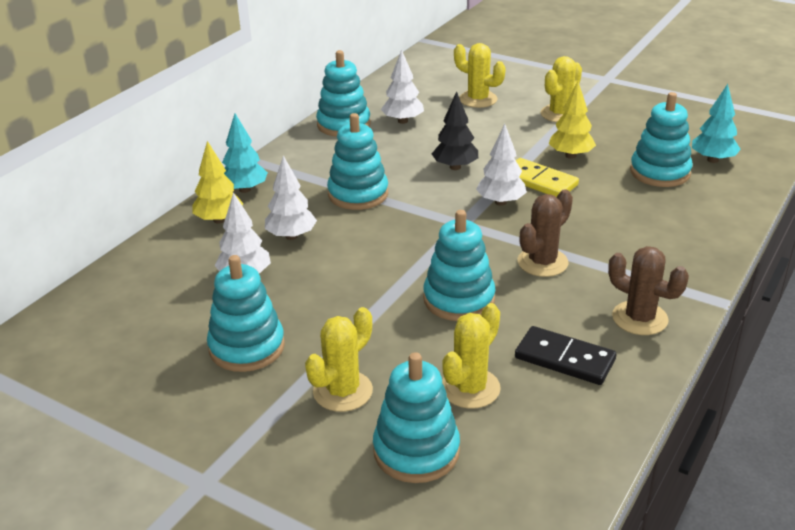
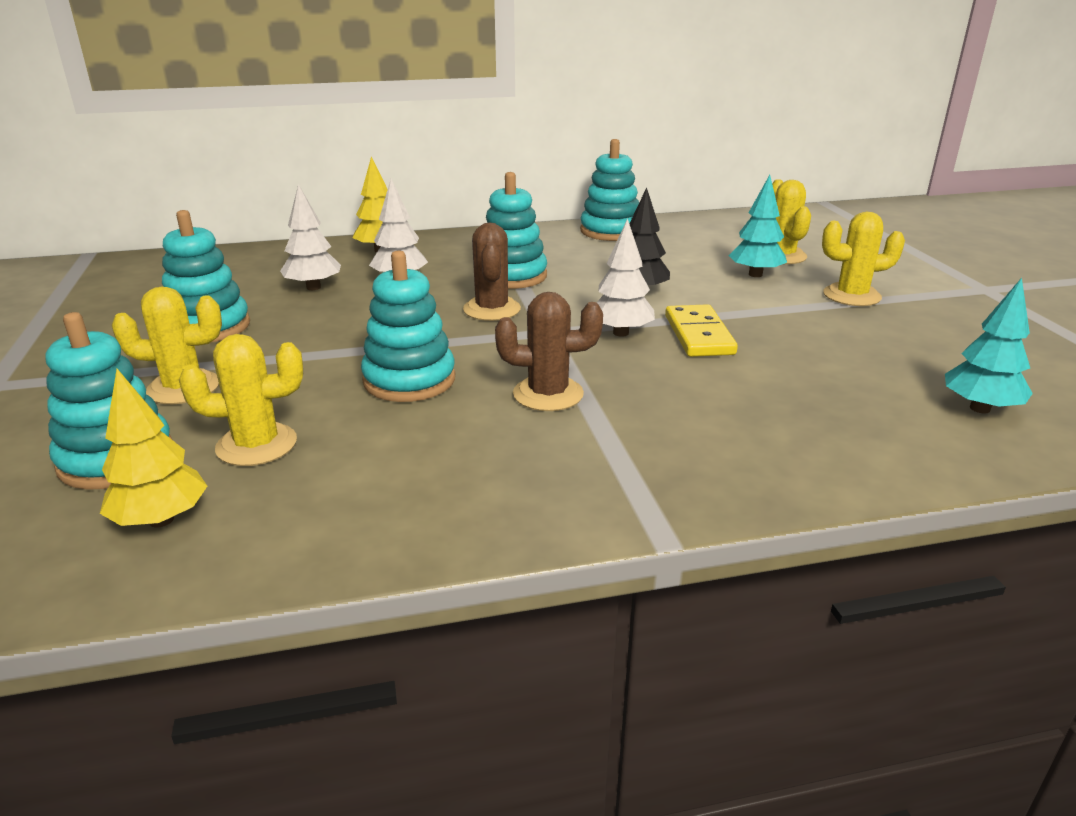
camera: 45 degrees right, 5 degrees down
(244, 189) = (440, 241): turquoise tree -> turquoise tree (755, 274)
(402, 121) = (668, 246): white tree -> none
(565, 359) = (378, 477): black domino -> none
(570, 155) = (785, 330): yellow tree -> yellow tree (161, 520)
(639, 318) = (531, 494): brown cactus -> brown cactus (492, 309)
(660, 172) = (869, 387): turquoise stacking toy -> none

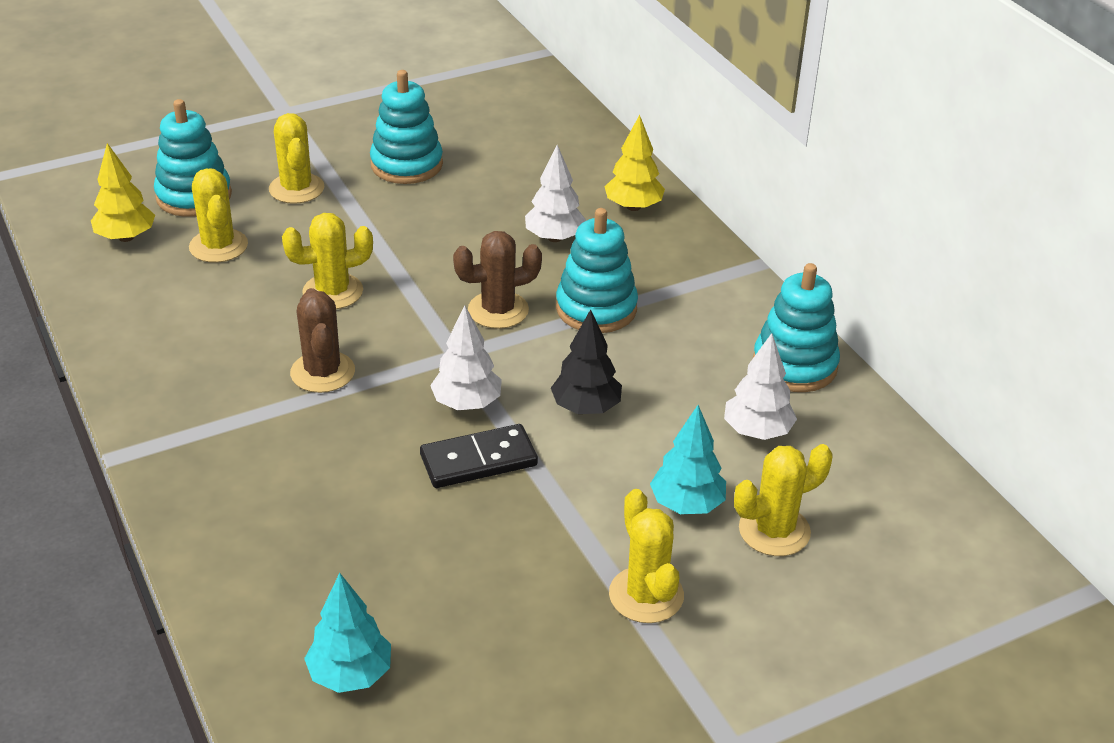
camera: 75 degrees right, 10 degrees up
(313, 287) = (513, 192): white tree -> white tree (757, 431)
(409, 380) = (333, 292): turquoise stacking toy -> yellow cactus
(698, 335) = (478, 460): yellow domino -> black domino

